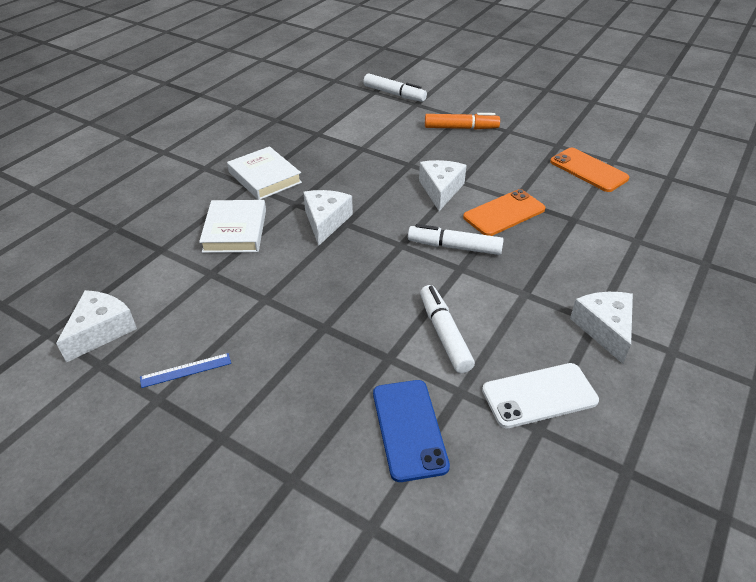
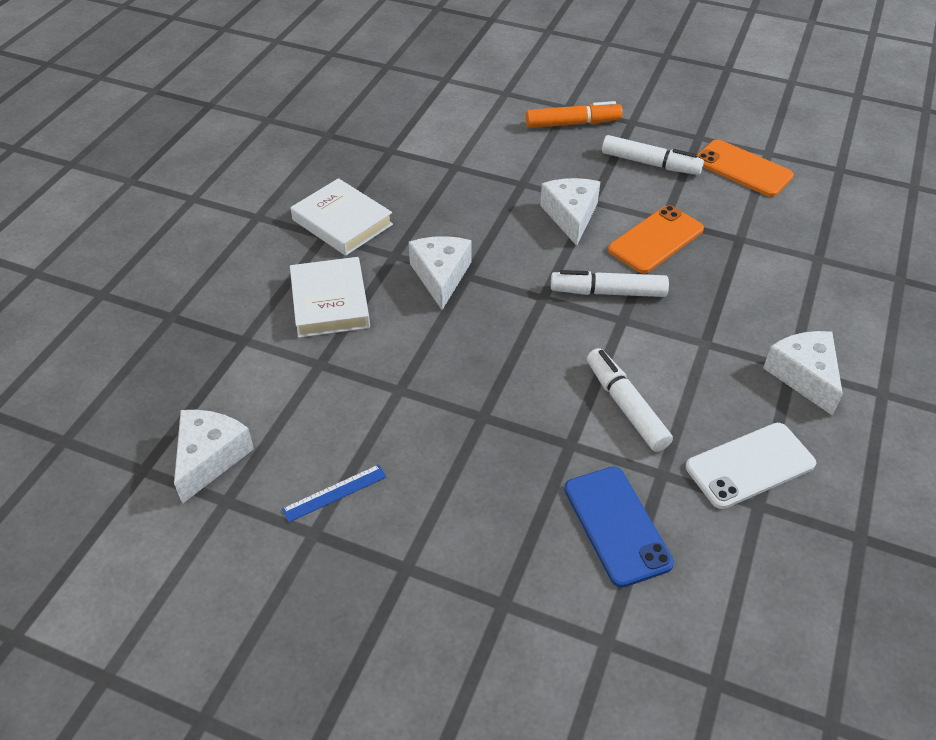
camera: 10 degrees left, 5 degrees up
(394, 94) = (473, 80): white marker -> white marker (650, 163)

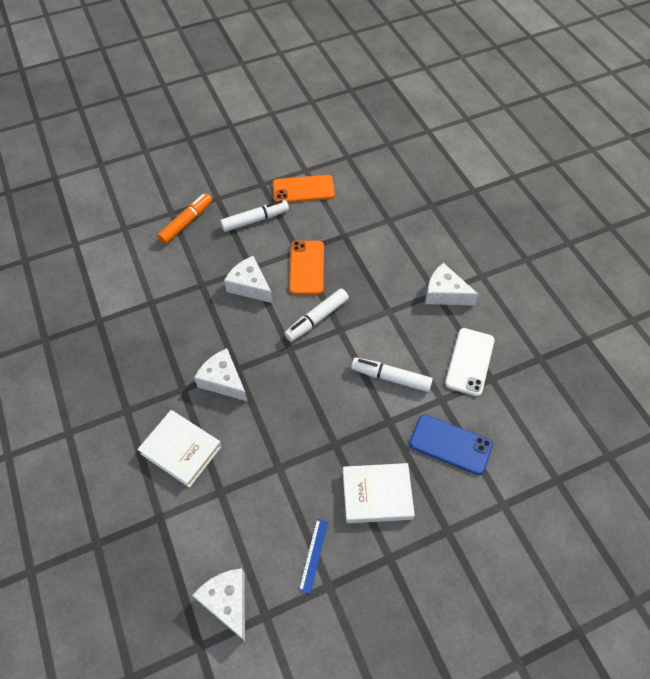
camera: 45 degrees left, 10 degrees up
(342, 222) = (127, 392): white book -> white book (377, 494)

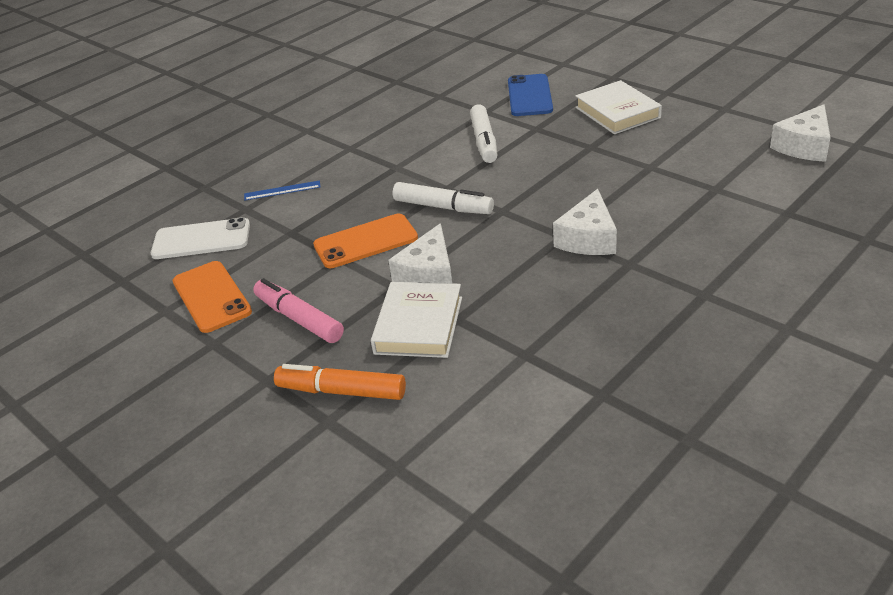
camera: 110 degrees left, 20 degrees down
(181, 450) = (703, 231): white book -> white book (419, 325)
(255, 220) = (299, 319): white marker -> pink marker
(313, 555) = (708, 123): blue ruler -> blue ruler (282, 190)
(445, 293) = (347, 143): white cheese -> none
(469, 361) = (428, 110): white phone -> white phone (201, 240)

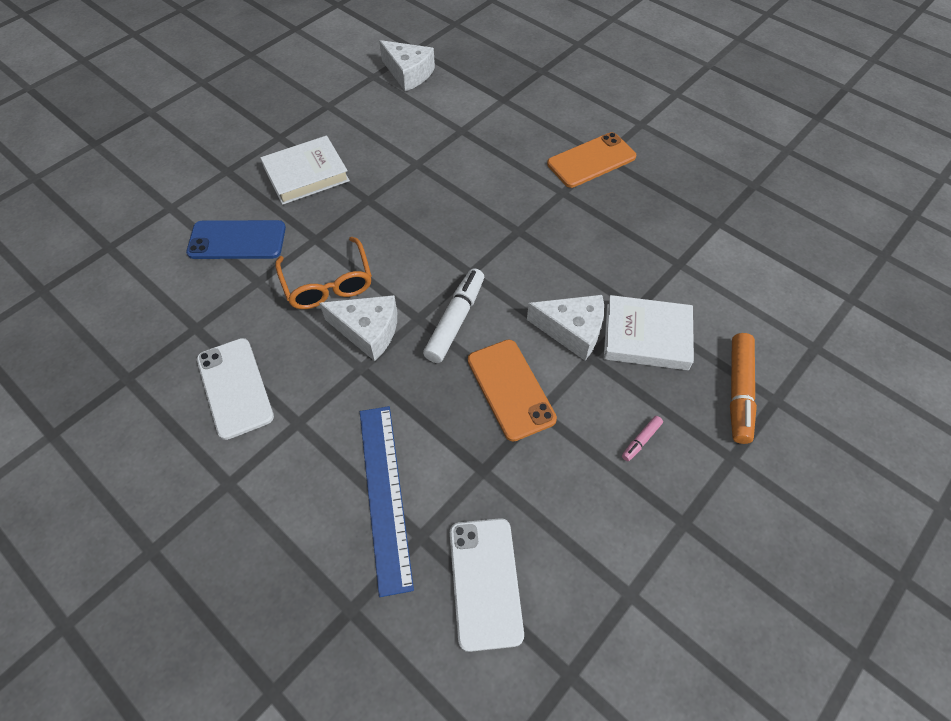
camera: 95 degrees left, 20 degrees up
(211, 297) = (604, 542): orange phone -> orange phone (591, 160)
(282, 190) = (385, 494): blue ruler -> blue ruler, size x1.96
(299, 319) = (641, 440): pink marker -> pink marker, size x0.47
(384, 120) = (235, 387): none -> white phone
(484, 141) = (328, 284): white marker -> orange glasses
(588, 238) = (524, 214): white cheese -> white cheese (368, 331)

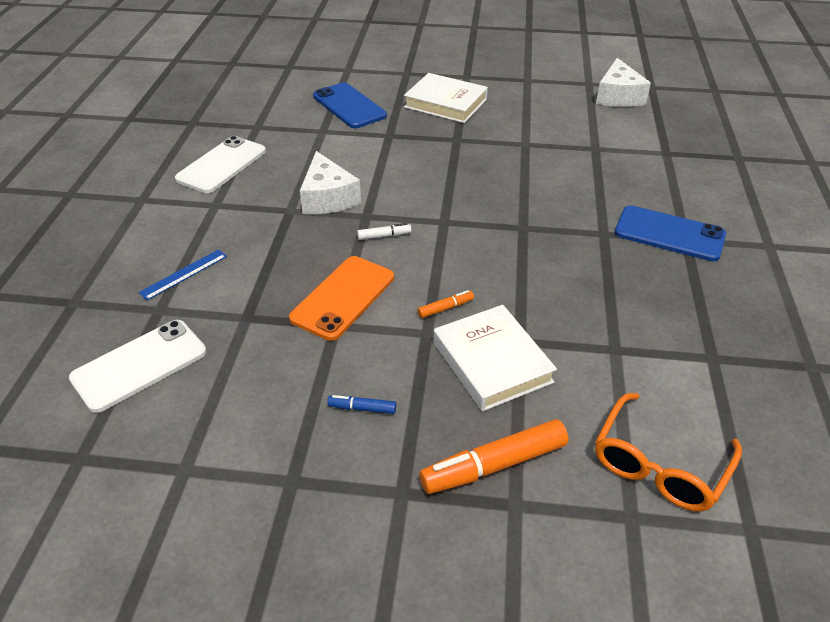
camera: 55 degrees right, 15 degrees down
(328, 284) = (353, 160): orange glasses -> orange glasses (659, 465)
(385, 494) = (184, 274): blue ruler -> blue ruler, size x0.51
(455, 320) = (384, 236): white marker -> white marker, size x0.47
(572, 331) = (445, 308): white cheese -> orange marker
(591, 160) = (669, 234): orange phone -> blue phone
(641, 440) = (362, 408): pink marker -> blue marker

